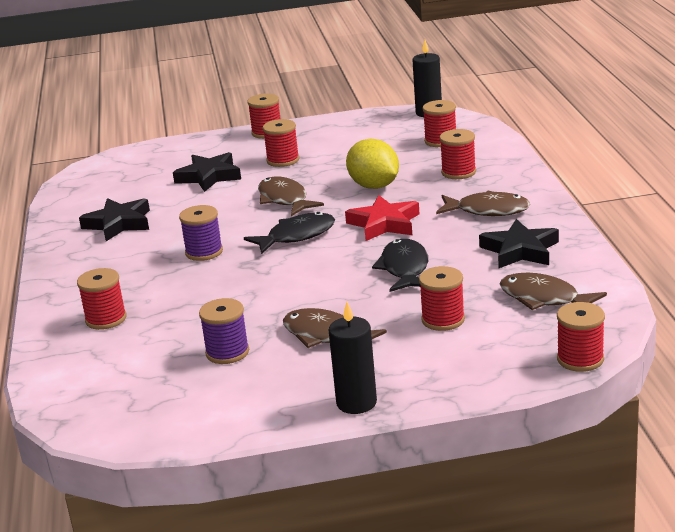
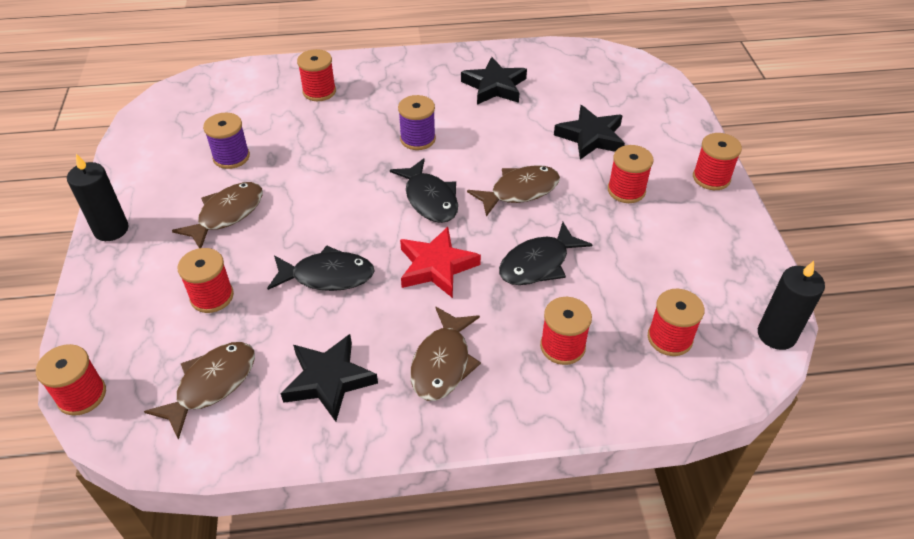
camera: 90 degrees right, 20 degrees up
(374, 186) = (538, 263): yellow lemon -> black fish

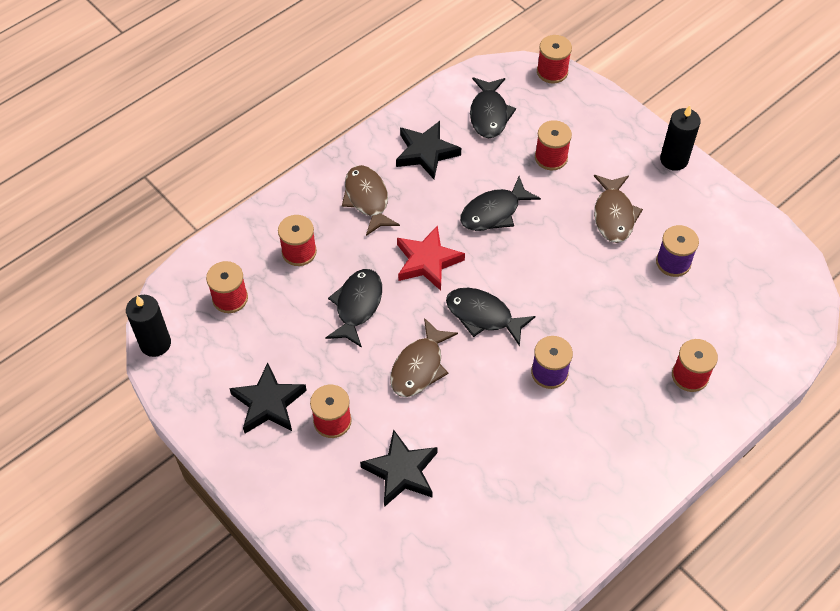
camera: 145 degrees right, 10 degrees up
(211, 385) = (489, 114): brown fish -> black fish
(494, 86) = (541, 488): black star -> black star (268, 403)
(711, 178) = (265, 483): red spool -> none

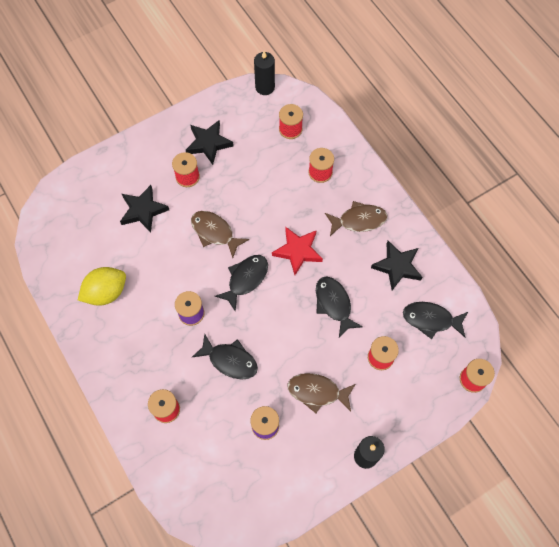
camera: 100 degrees right, 10 degrees up
(357, 306) = (270, 202): black fish -> black fish (230, 360)
(547, 492) = (106, 292): none -> yellow lemon

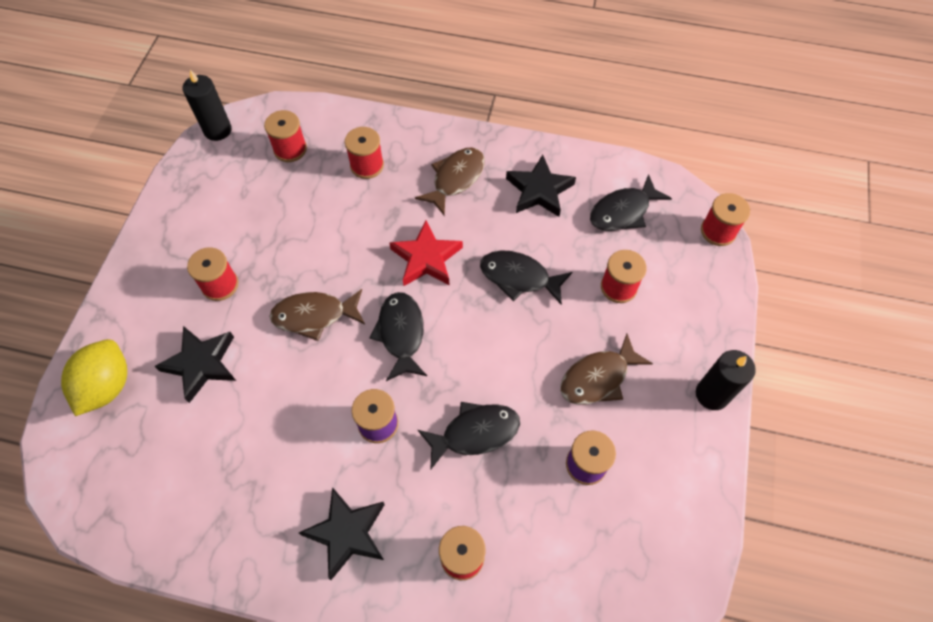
camera: 45 degrees left, 5 degrees down
(106, 292) = (248, 496): yellow lemon -> yellow lemon (107, 386)
(208, 143) = (210, 232): black star -> black star (347, 533)

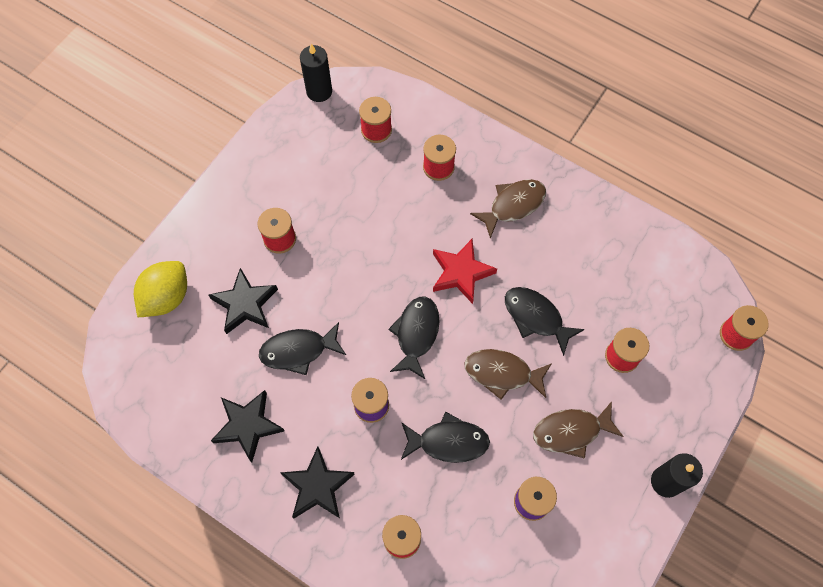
camera: 20 degrees right, 5 degrees up
(314, 316) = (349, 293): brown fish -> brown fish (502, 373)
(539, 190) = (585, 241): black star -> black star (248, 426)
(623, 211) = (655, 286): black fish -> black fish (298, 351)

